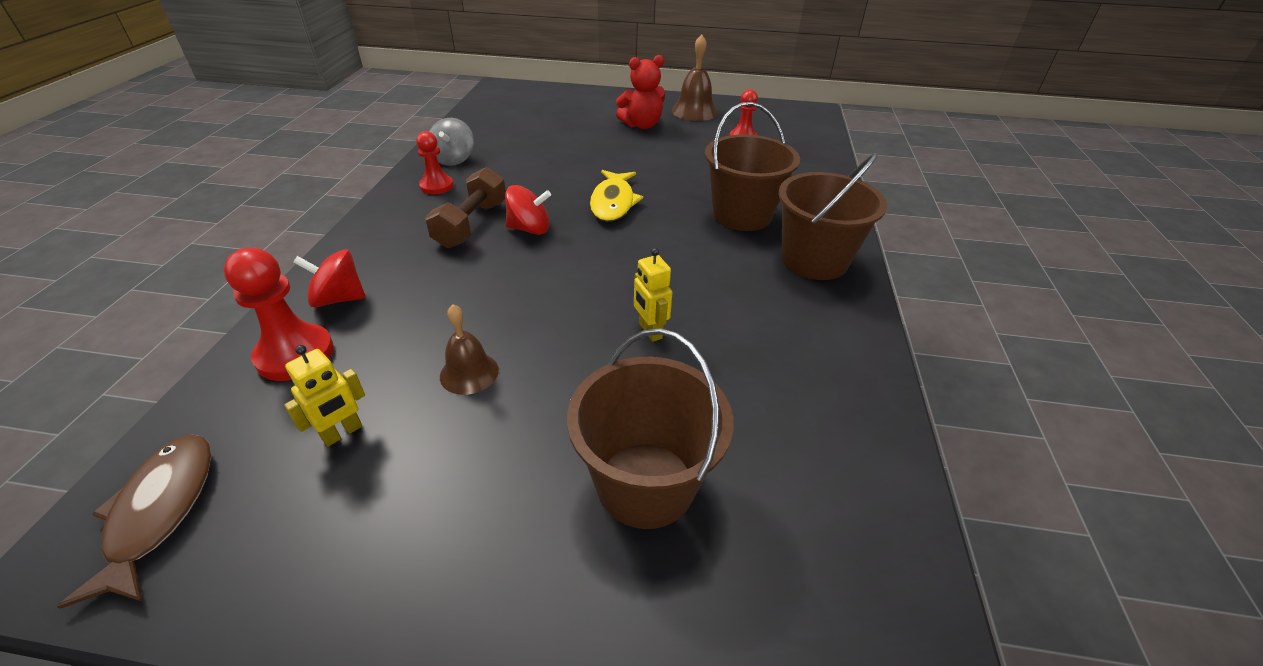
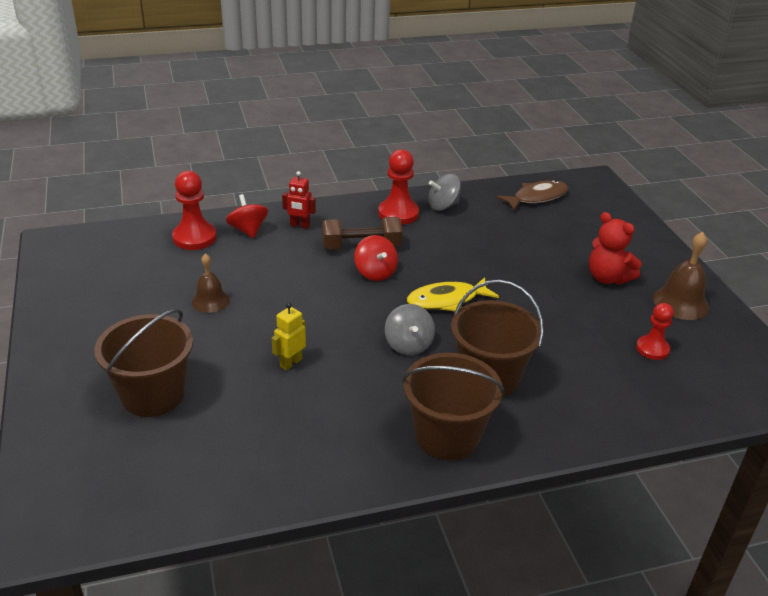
camera: 65 degrees right, 5 degrees down
(160, 511) = (83, 250): brown fish -> brown fish (536, 197)
(342, 433) = (146, 277): yellow robot -> none
(379, 255) = (300, 225): none -> red robot
(436, 186) = (398, 214): red pawn -> red pawn, size x1.53
(668, 243) = (408, 345): none -> grey spinning top

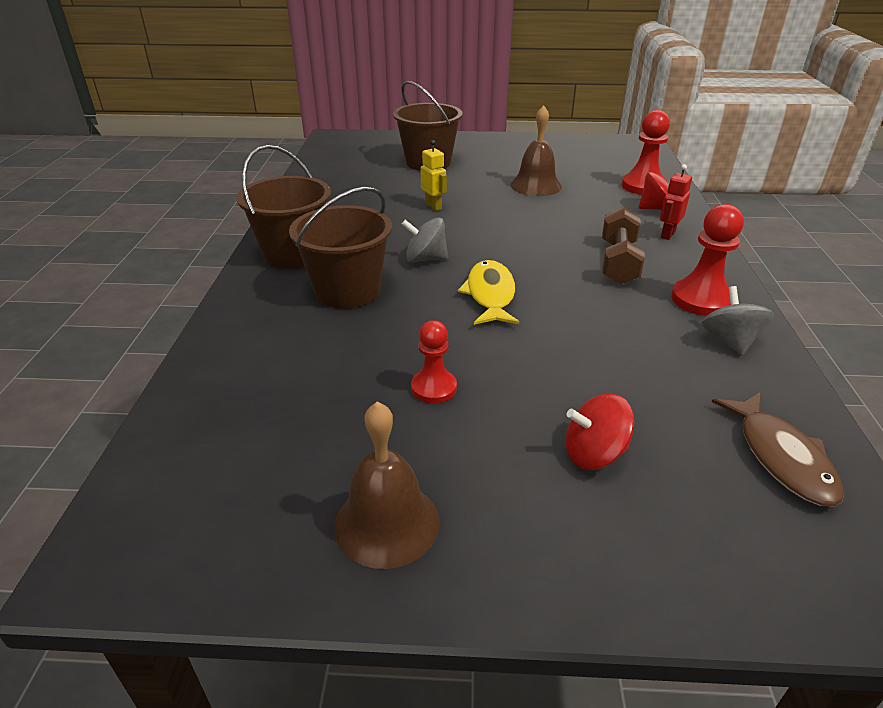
camera: 110 degrees right, 0 degrees up
(210, 301) = (536, 185): brown bell -> brown bell, size x1.51
(375, 272) = (560, 262): red spinning top -> red spinning top (594, 454)
(607, 278) = (491, 454): red teddy bear -> none
(652, 349) = (305, 432): red pawn -> red pawn (433, 388)

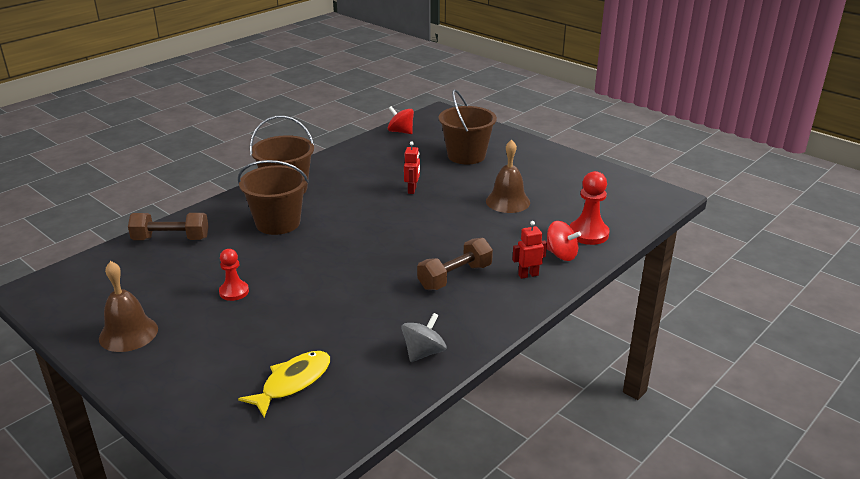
camera: 40 degrees right, 5 degrees down
(233, 370) = (171, 239): none -> brown dumbbell
(425, 259) = (347, 222): grey spinning top -> none
(433, 206) = (412, 190): yellow robot -> red robot
(490, 295) = (343, 260): yellow fish -> yellow fish (293, 382)
(594, 454) = (247, 359): red spinning top -> red spinning top (401, 132)
(701, 300) = (458, 323): red pawn -> none
(781, 457) = (326, 414): brown fish -> none

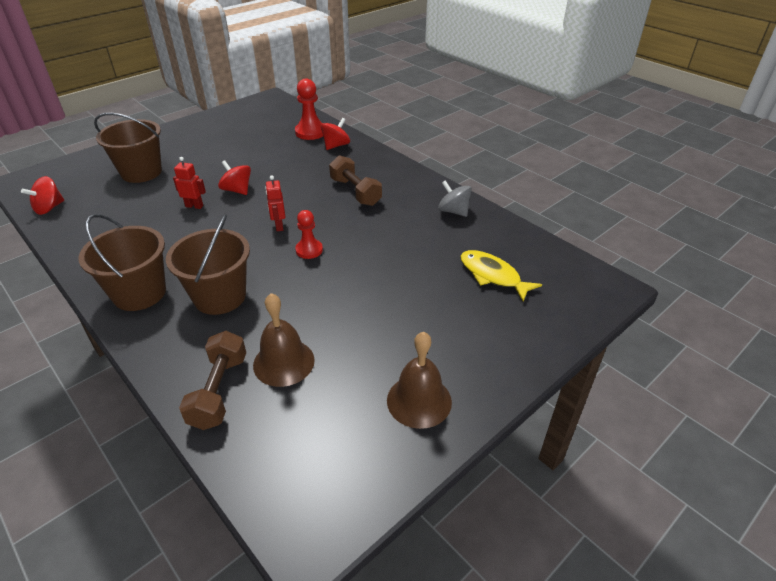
camera: 85 degrees left, 10 degrees up
(234, 292) = (352, 321): red pawn -> red pawn (309, 250)
(444, 206) = (237, 190): none -> red spinning top
(507, 201) = (244, 159): brown bell -> brown bell (283, 362)
(528, 275) = (360, 161): red robot -> red robot (279, 226)

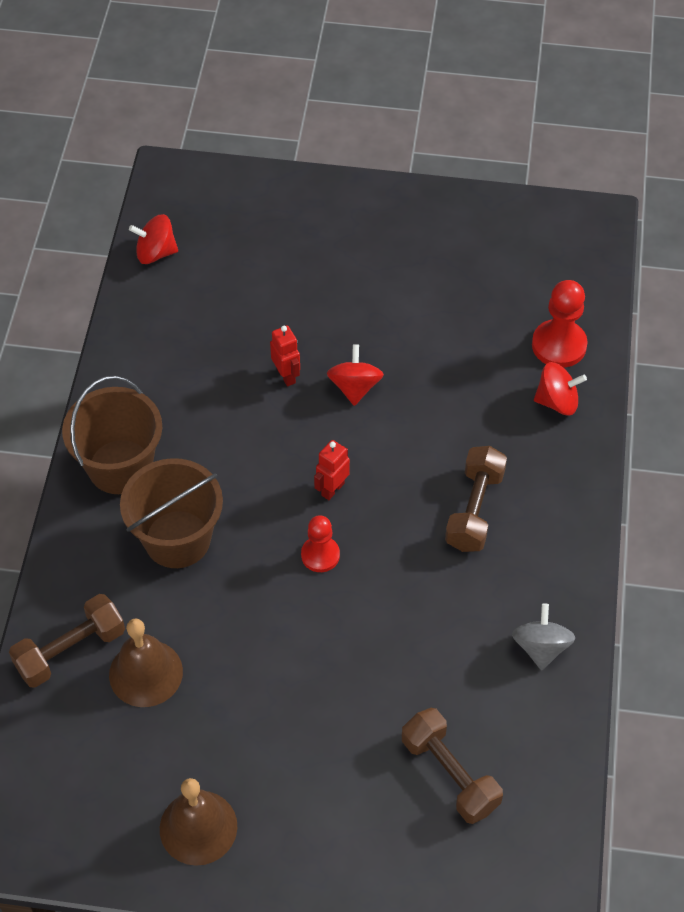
camera: 50 degrees right, 15 degrees up
(141, 172) = (292, 262): brown bucket -> none
(492, 275) = (449, 774): yellow fish -> brown dumbbell

